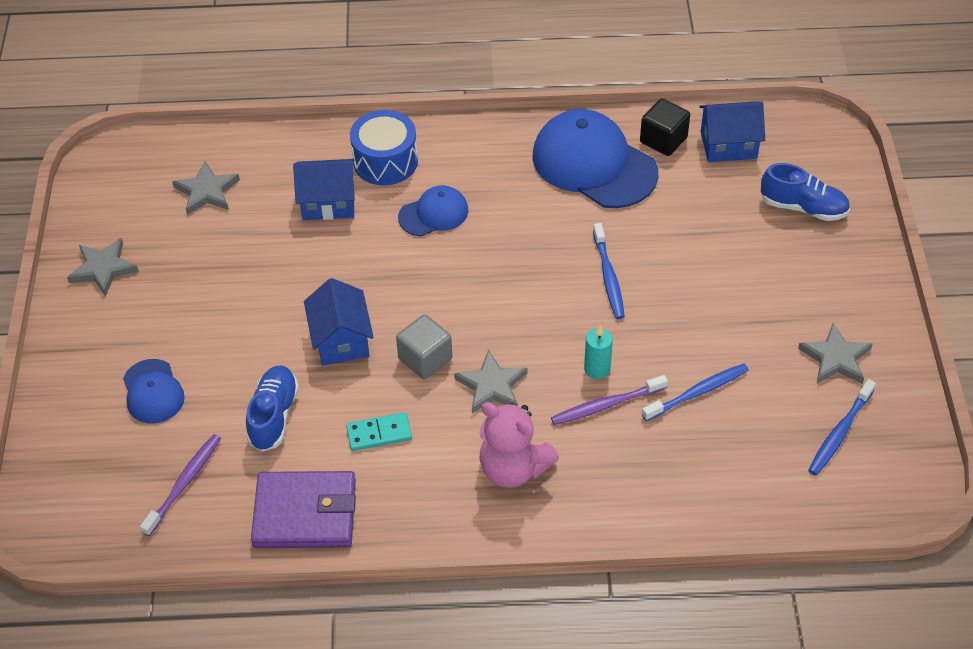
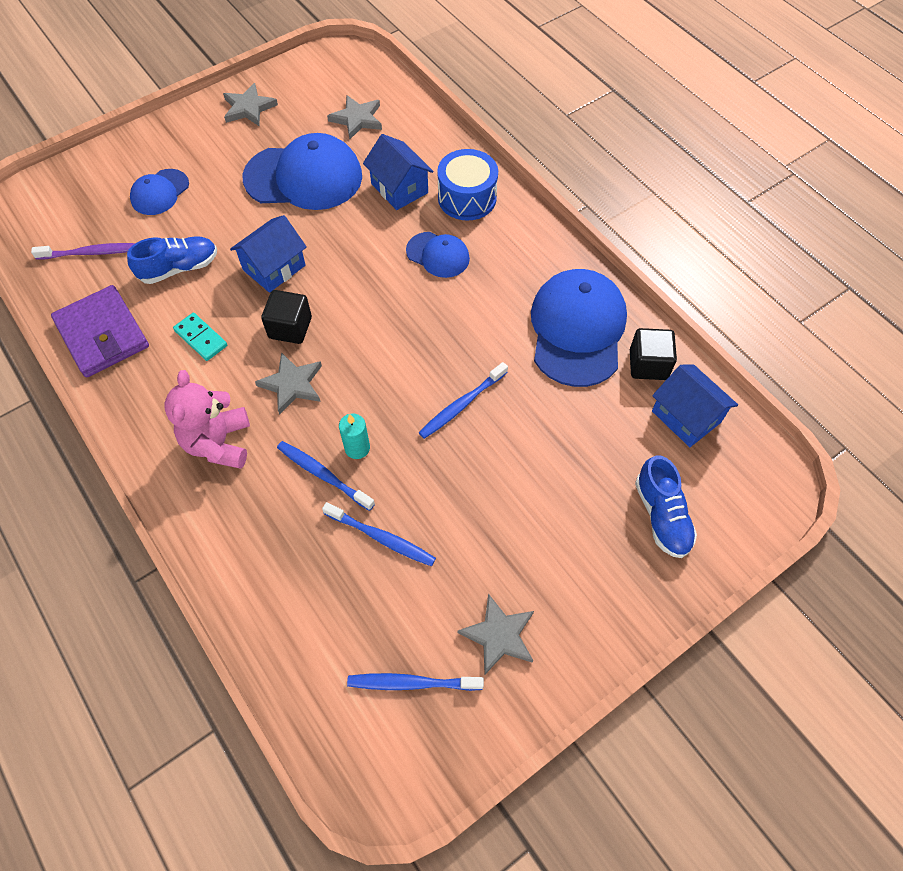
camera: 55 degrees right, 10 degrees up
(245, 266) = (304, 177): none -> blue cap
(425, 359) = (290, 328): grey cube -> black cube
(606, 405) = (323, 474): purple toothbrush -> blue toothbrush

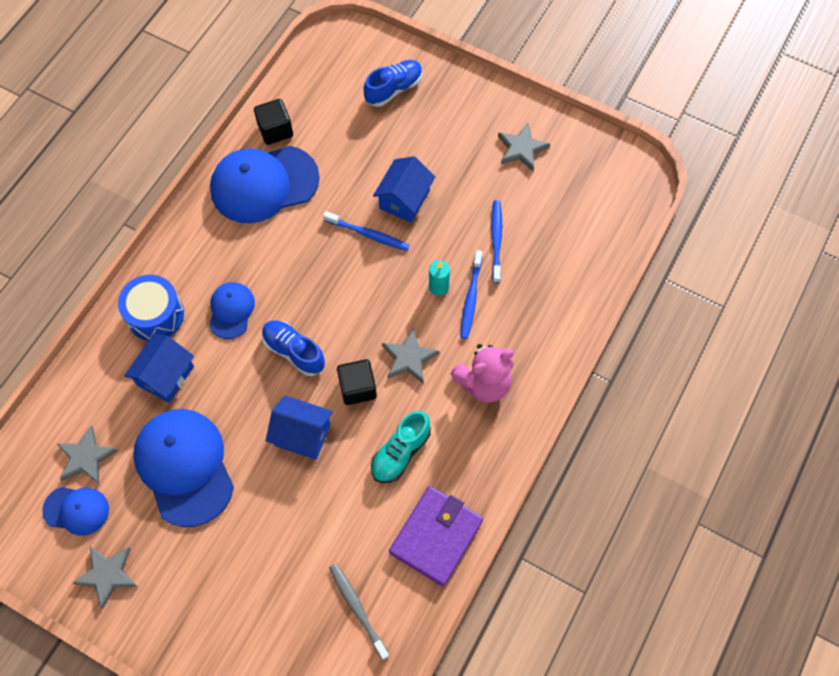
camera: 115 degrees left, 5 degrees up
(91, 253) = (357, 608): purple toothbrush -> grey toothbrush
(160, 192) = (258, 592): blue cap -> blue cap (76, 510)
(179, 268) = (339, 516): blue shoe -> blue shoe (294, 351)
(201, 338) = (400, 452): turquoise domino -> turquoise shoe
(411, 683) = (576, 183): blue toothbrush -> none
(686, 416) = (309, 96): blue house -> blue house (404, 199)

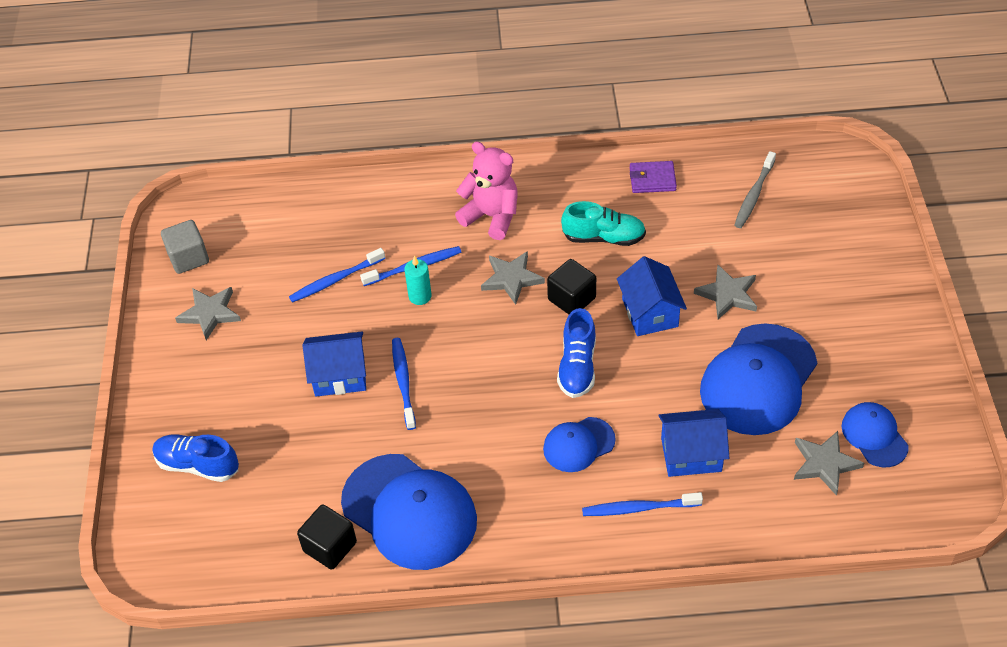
camera: 120 degrees left, 15 degrees down
(107, 575) = (898, 373): grey star -> grey star (728, 294)
(155, 315) = (638, 508): blue drum -> blue toothbrush
(436, 536) = (652, 179): purple wallet -> purple wallet, size x0.57
(588, 158) = (188, 258): none -> grey cube

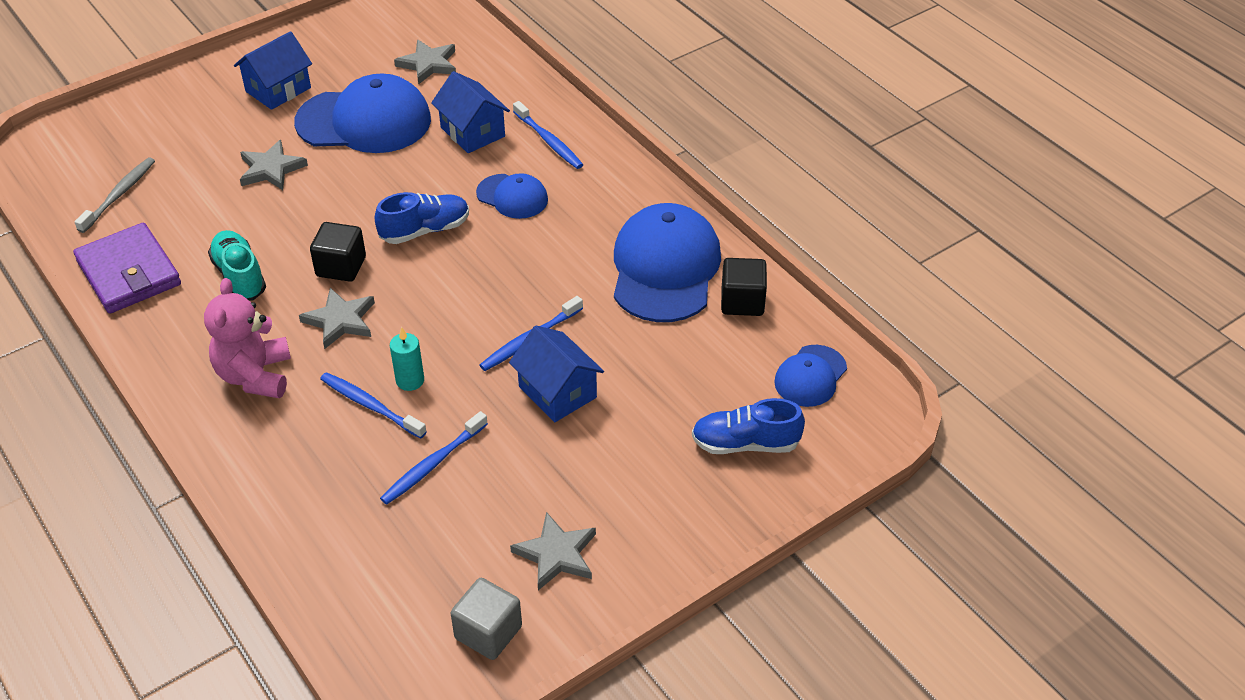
camera: 125 degrees left, 5 degrees down
(198, 465) = (745, 444): blue shoe -> blue shoe turned 105 degrees clockwise
(335, 280) = (432, 464): blue toothbrush -> blue toothbrush turned 105 degrees clockwise
(650, 312) = (326, 209): blue house -> blue house (278, 89)
(652, 179) = (129, 273): purple wallet -> purple wallet, size x1.74
(753, 195) = (119, 194): grey toothbrush -> grey toothbrush turned 60 degrees counterclockwise
(874, 436) = (381, 48): blue cap -> blue cap (810, 376)

